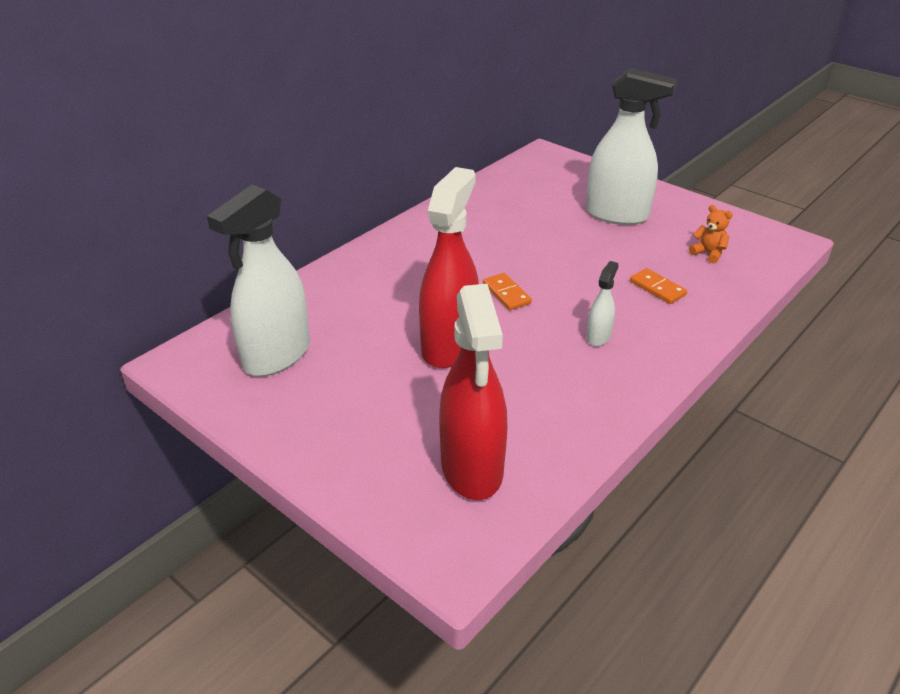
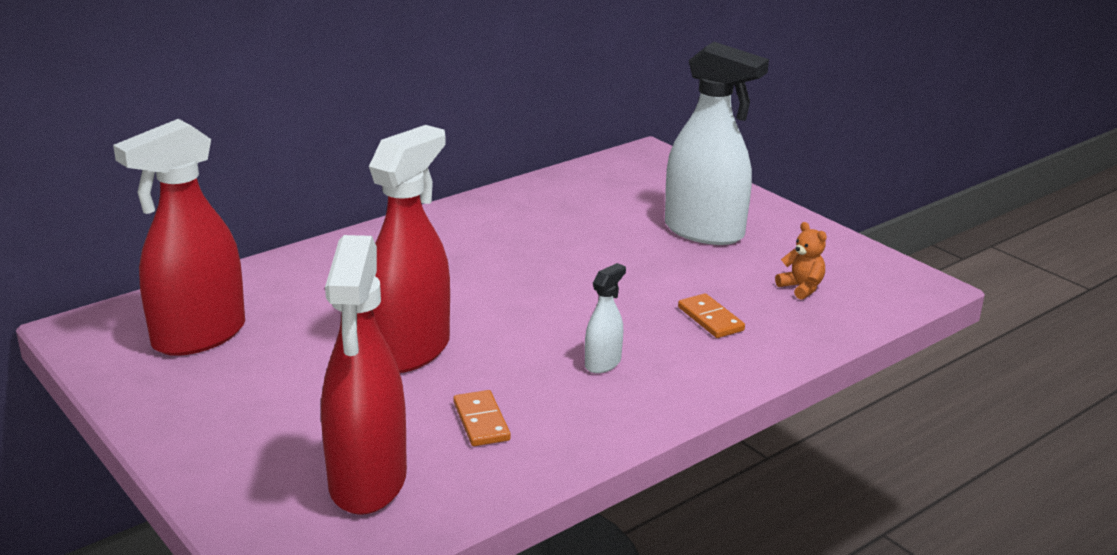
camera: 10 degrees right, 10 degrees down
(276, 356) = (198, 336): white spray bottle -> red spray bottle
(506, 294) = (512, 303): orange domino -> orange domino (481, 421)

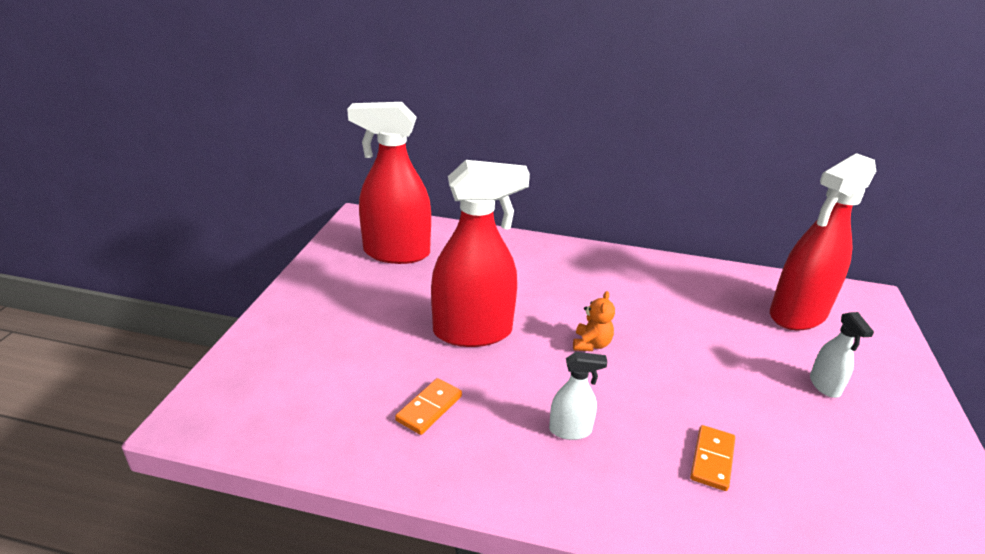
camera: 50 degrees right, 5 degrees up
(368, 482) = (313, 395): red spray bottle -> red spray bottle (797, 315)
(704, 232) = (824, 385): white spray bottle -> white spray bottle, size x0.45
(801, 288) = (847, 495): orange teddy bear -> orange teddy bear (591, 344)

